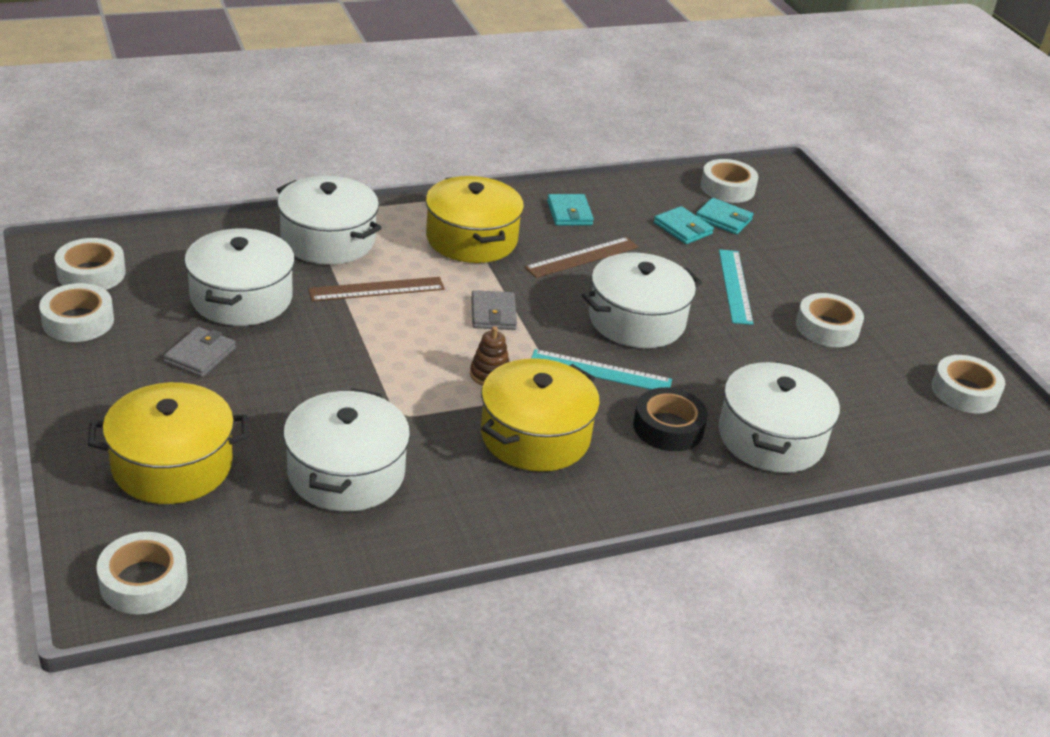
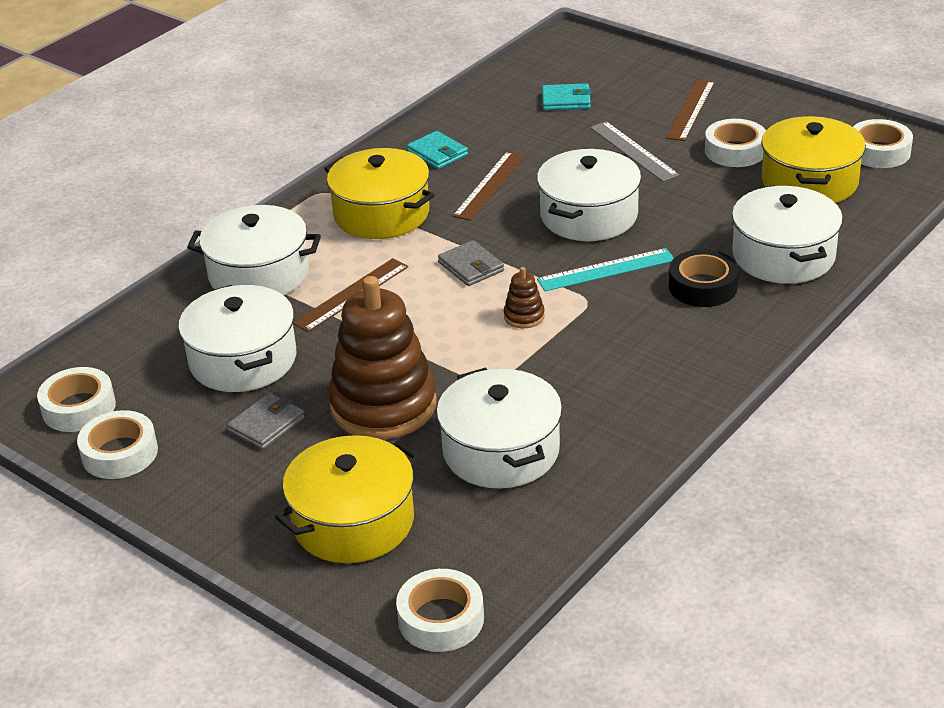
camera: 25 degrees left, 0 degrees up
(200, 355) = (266, 425): grey wallet -> grey wallet turned 45 degrees clockwise
(300, 387) = (383, 406): none -> brown stacking toy
(535, 436) = (613, 345): yellow pot -> yellow pot (809, 182)
(682, 228) = (542, 123): turquoise wallet -> none
(727, 188) = (541, 72): white tape -> none
(735, 286) = (633, 151): turquoise ruler -> grey ruler
(824, 275) = (690, 110): none -> brown ruler

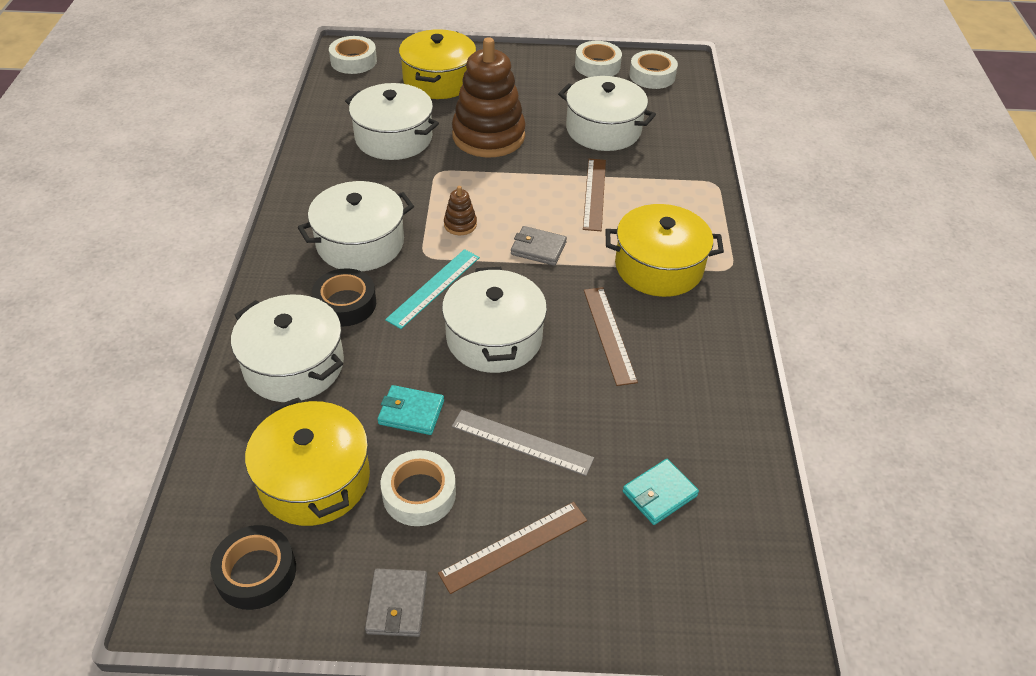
camera: 140 degrees right, 10 degrees up
(259, 274) = (674, 183): white pot -> white pot (360, 243)
(266, 425) = (541, 103): grey wallet -> grey wallet (397, 604)
(437, 153) = (694, 352): turquoise wallet -> turquoise wallet (411, 412)
(690, 110) = (514, 546): brown ruler -> brown ruler turned 75 degrees clockwise
(879, 151) = (256, 572): white tape -> black tape

